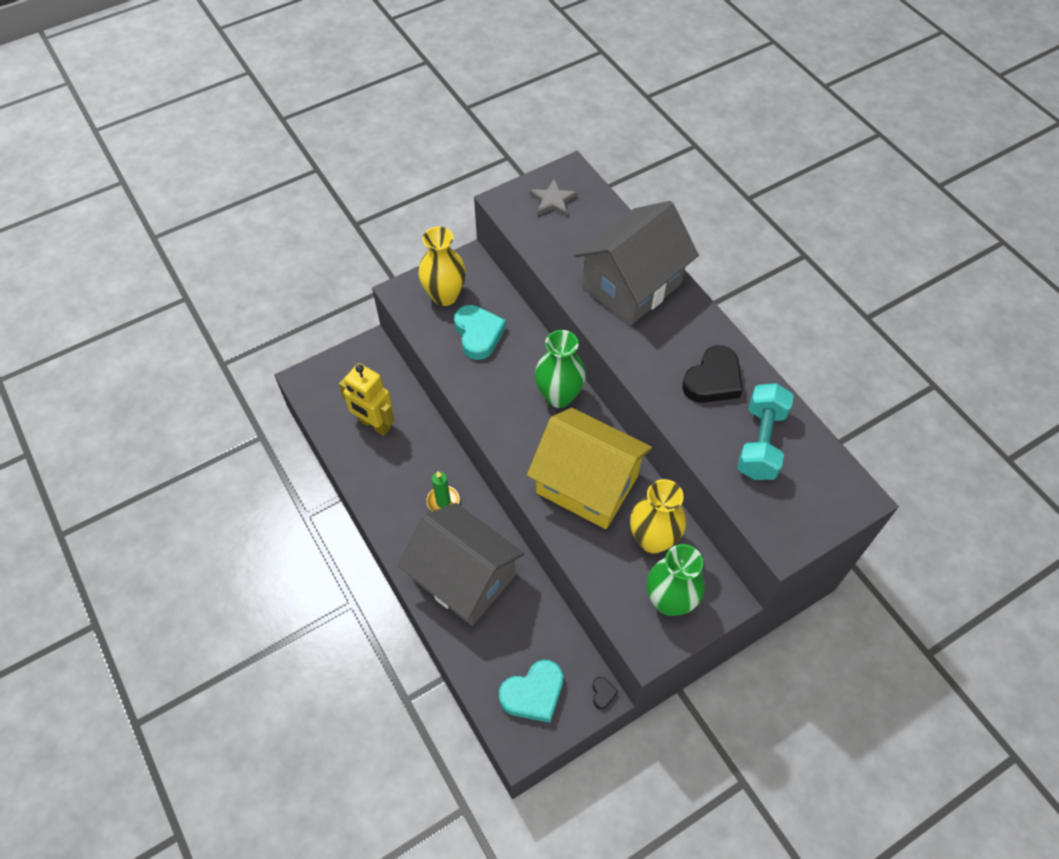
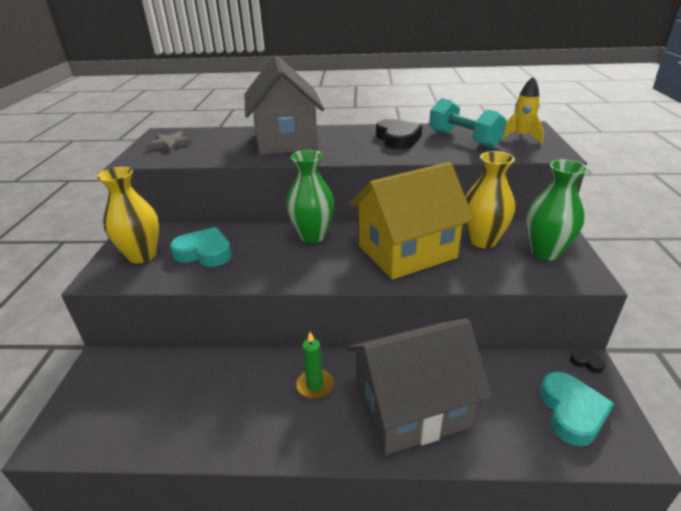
camera: 55 degrees left, 25 degrees down
(374, 424) = (178, 401): yellow robot -> none
(810, 496) = (520, 137): none -> yellow rocket

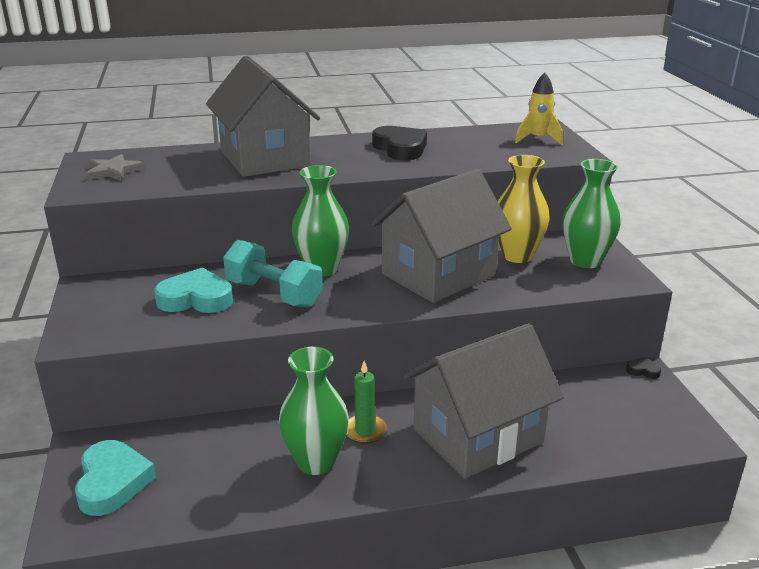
camera: 15 degrees left, 5 degrees down
(142, 255) = (115, 310): yellow vase -> none
(263, 410) = (316, 462): none -> green vase
(407, 252) = (438, 274): yellow house -> grey house
(464, 139) = (476, 144): turquoise dumbbell -> turquoise dumbbell (274, 294)
(571, 412) = (637, 415): turquoise heart -> turquoise heart (112, 482)

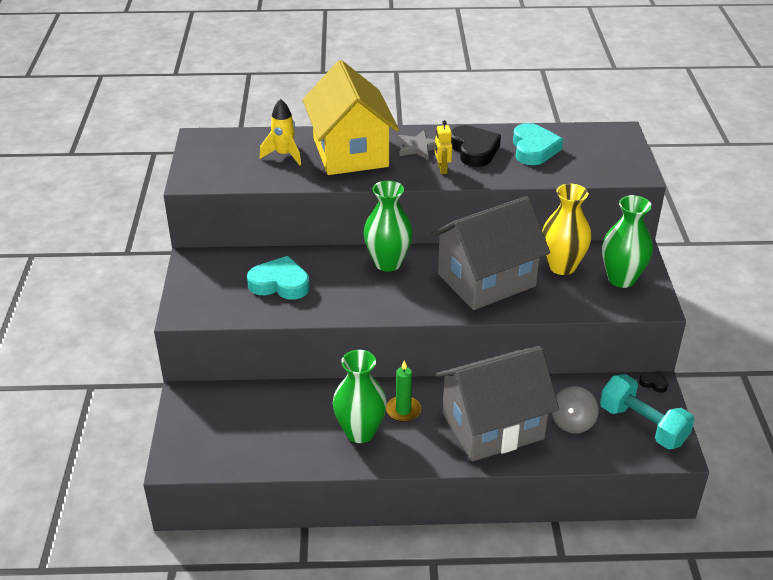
camera: 10 degrees right, 10 degrees up
(112, 482) = (207, 429): turquoise heart -> turquoise heart (534, 149)
(113, 171) = (220, 157): grey star -> grey star (418, 147)
(265, 158) = (350, 152): grey house -> yellow house
(274, 294) = (343, 285): turquoise dumbbell -> turquoise dumbbell (643, 425)
(370, 164) = (442, 169): none -> yellow robot
(538, 139) = (606, 149): yellow rocket -> yellow rocket (284, 155)
(569, 420) = (572, 422): none -> grey spinning top

